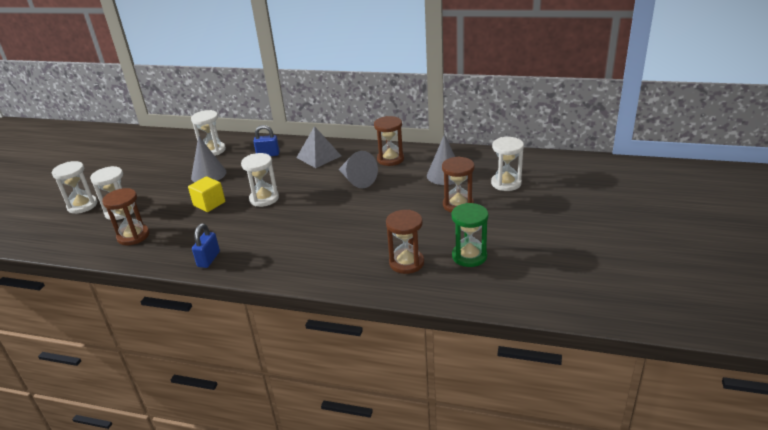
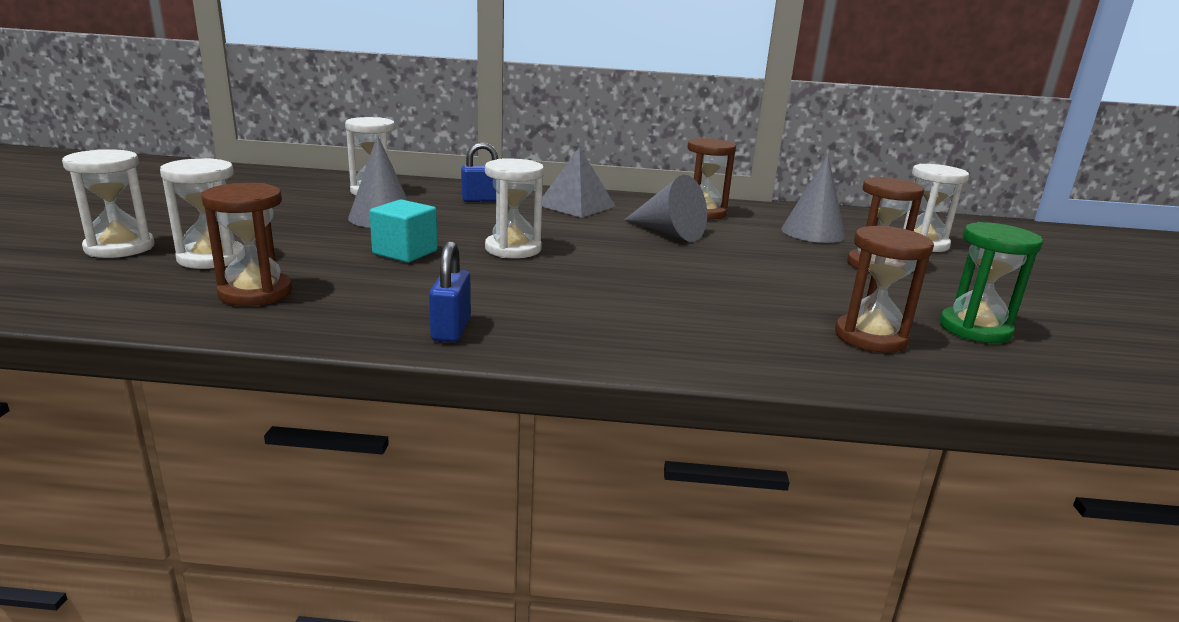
camera: 15 degrees left, 10 degrees down
(209, 204) = (405, 252): yellow cube -> turquoise cube

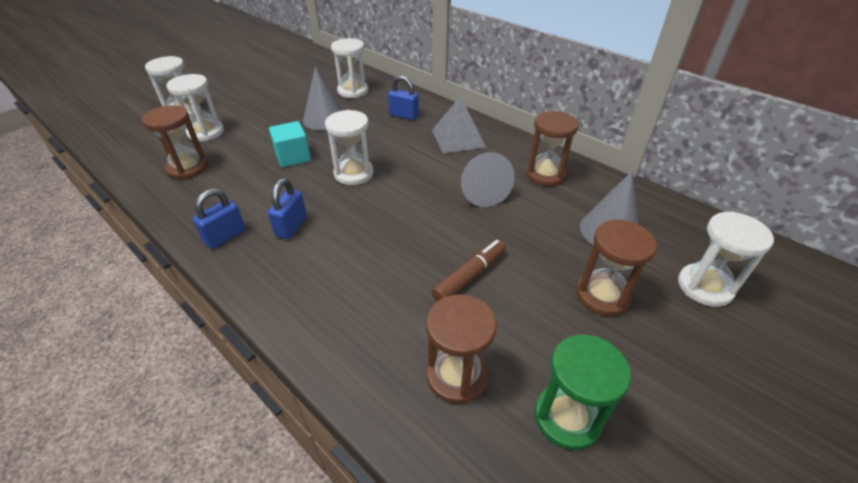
camera: 40 degrees right, 20 degrees up
(522, 300) = (291, 226): none -> blue padlock
(765, 283) = (470, 276): none -> brown marker

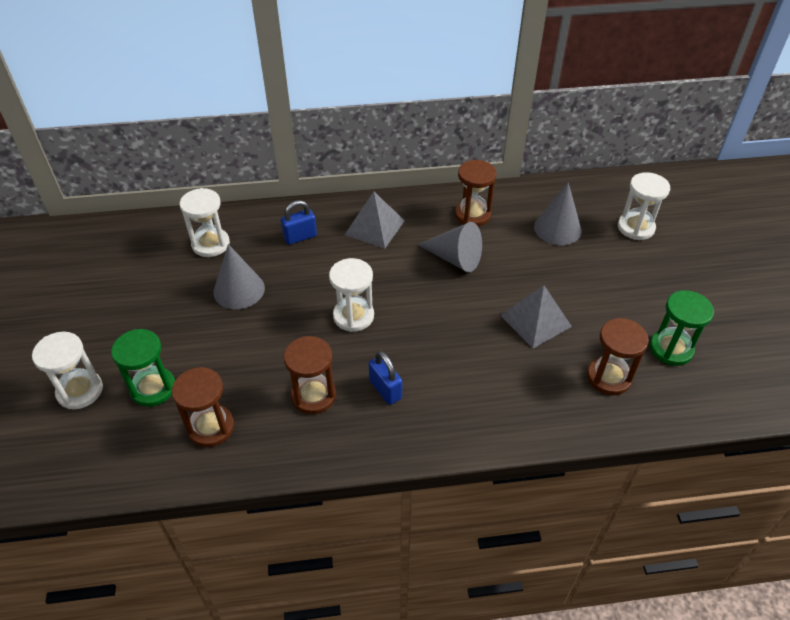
camera: 50 degrees left, 5 degrees up
(206, 132) = (153, 388): white hourglass -> green hourglass
(225, 236) = (355, 438): blue padlock -> none
(293, 157) = (281, 342): turquoise cube -> none
(470, 276) = (535, 321): brown marker -> grey pyramid
(602, 295) = (605, 273): brown hourglass -> brown hourglass (313, 395)

